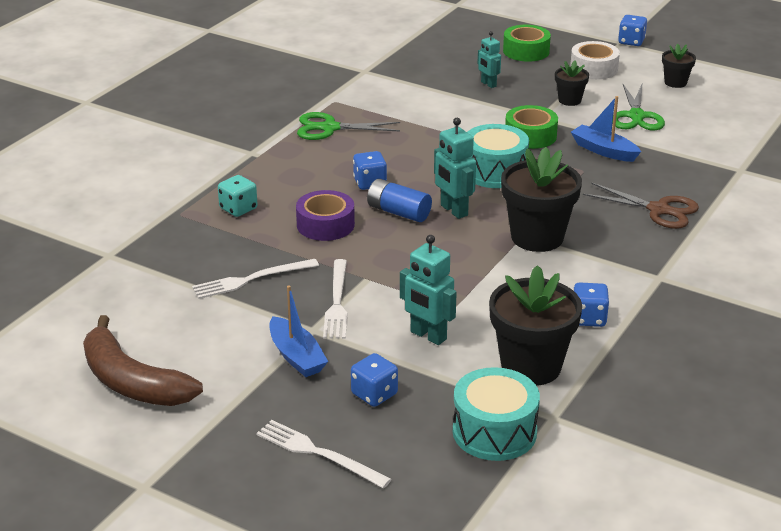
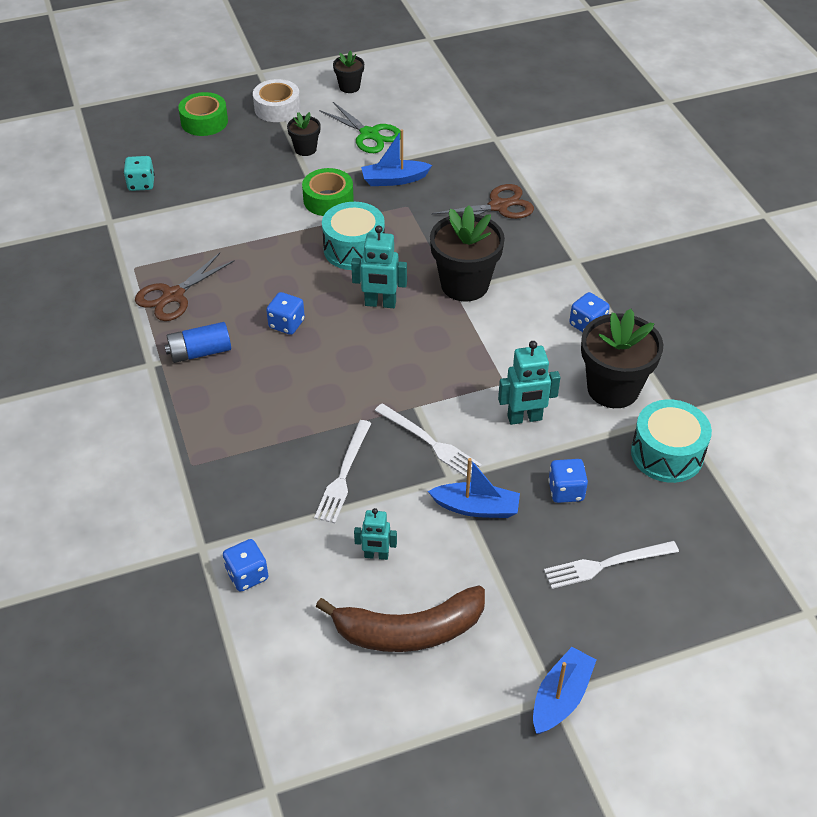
camera: 50 degrees left, 15 degrees up
(146, 491) = (560, 697): none -> blue boat
(238, 209) = (229, 423): turquoise dice -> turquoise dice (141, 184)
(325, 225) = (316, 385): purple tape -> none
(329, 128) = (173, 296): green scissors -> brown scissors
(398, 212) = (347, 334): blue battery -> blue battery (200, 352)
(488, 84) = (226, 171): turquoise robot -> turquoise robot (376, 555)
(631, 41) = (265, 66): blue dice -> blue dice (247, 575)

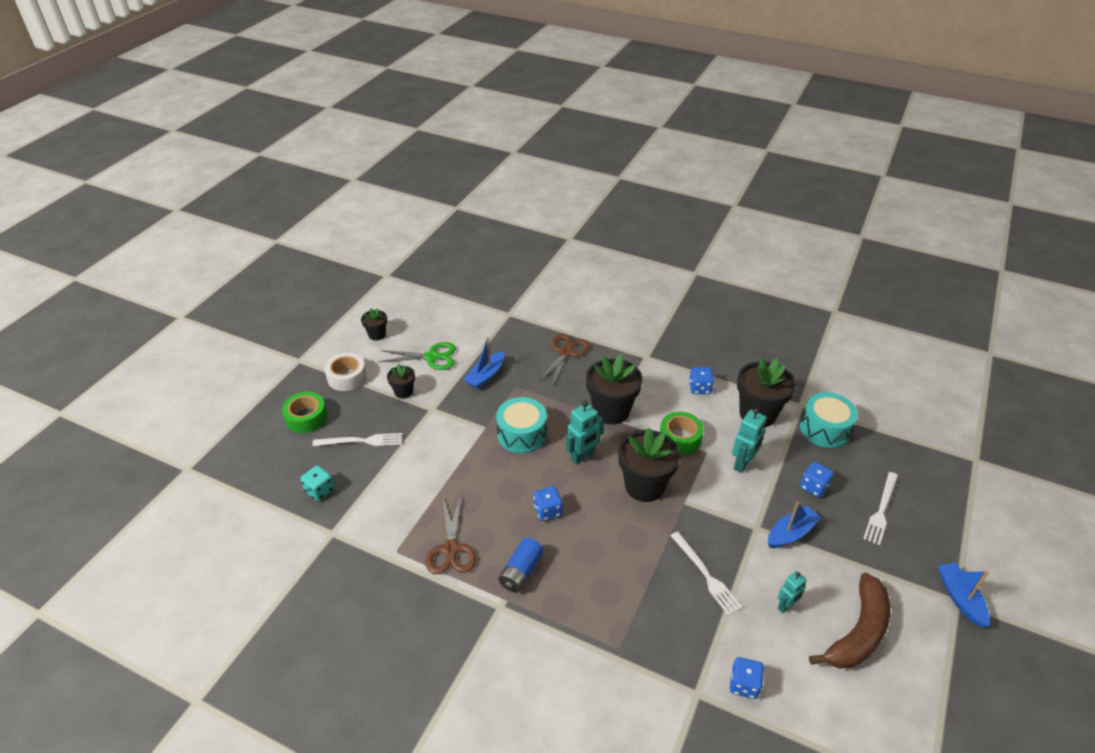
camera: 45 degrees left, 5 degrees down
(328, 200) = (463, 414): green tape -> green tape (680, 438)
(399, 367) = (644, 486): none -> black flower pot
(430, 442) = (720, 516): white fork -> white fork (361, 441)

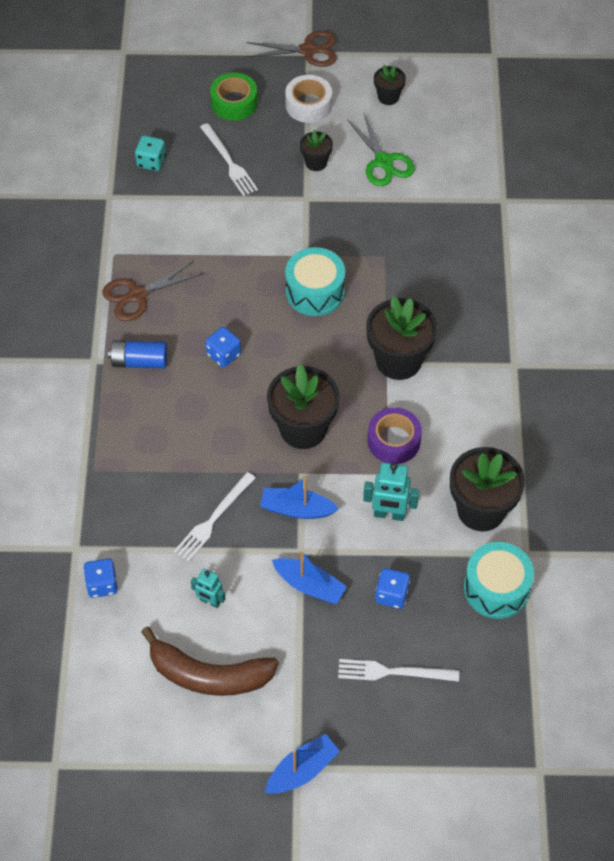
camera: 65 degrees right, 15 degrees up
(486, 375) = (385, 223): blue boat -> blue boat (297, 509)
(566, 352) = (470, 282): brown scissors -> brown scissors (308, 50)
(582, 456) = (314, 358): turquoise robot -> none
(680, 438) = (394, 441): green tape -> purple tape
(699, 388) = (490, 437): blue dice -> none

